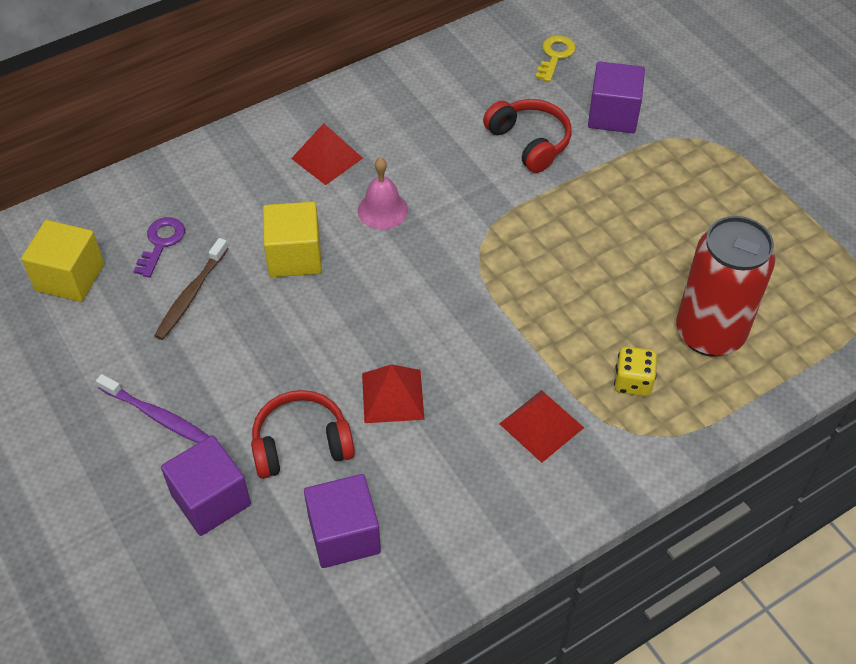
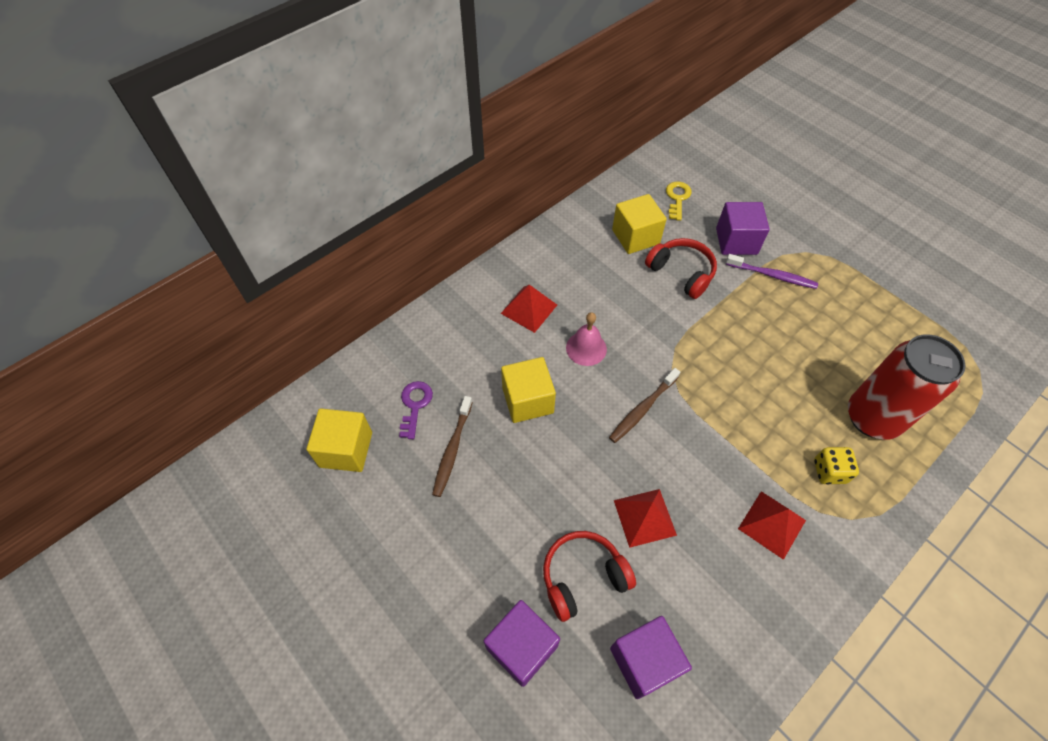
camera: 10 degrees left, 5 degrees up
(157, 416) = (454, 571): purple toothbrush -> purple toothbrush (772, 275)
(429, 284) = (643, 409): none -> brown toothbrush
(486, 94) = (635, 237): none -> yellow cube

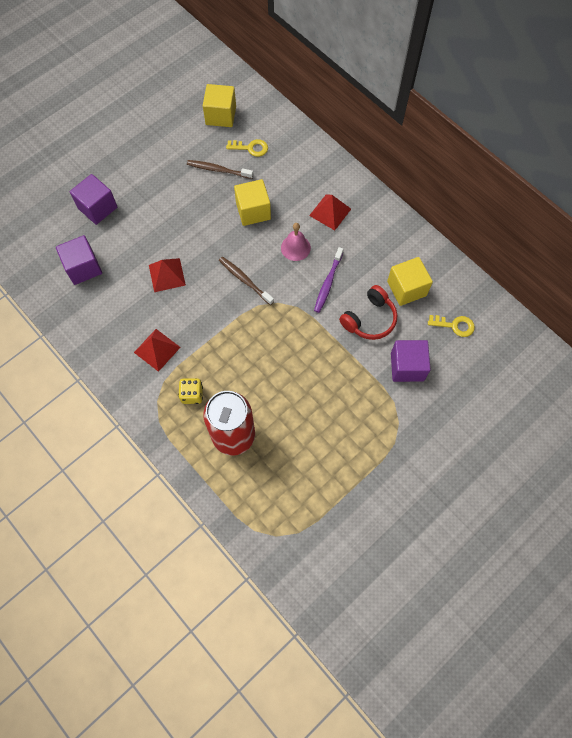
camera: 90 degrees right, 10 degrees up
(415, 405) = (250, 148): purple key -> yellow key
(583, 577) = (133, 239): red headphones -> none
(772, 275) = (370, 389): purple toothbrush -> purple toothbrush (328, 283)

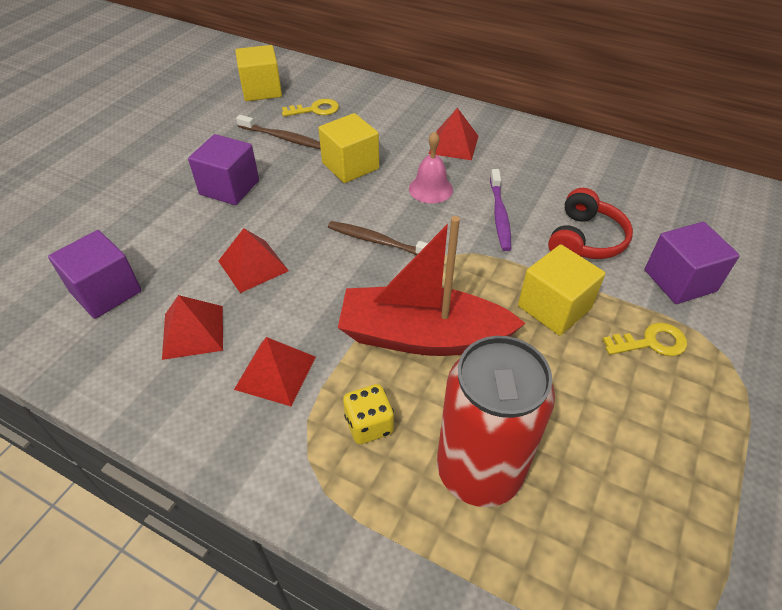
camera: 20 degrees left, 20 degrees down
(97, 208) = (112, 213): purple cube -> purple cube (229, 187)
(122, 310) = (193, 331): none -> red pyramid
(218, 170) = (282, 137): brown toothbrush -> brown toothbrush turned 150 degrees counterclockwise
(241, 353) = (423, 336): none -> red boat
(406, 288) = (607, 194): yellow cube -> yellow cube (554, 307)
(454, 325) = (700, 216): yellow key -> yellow key (651, 342)

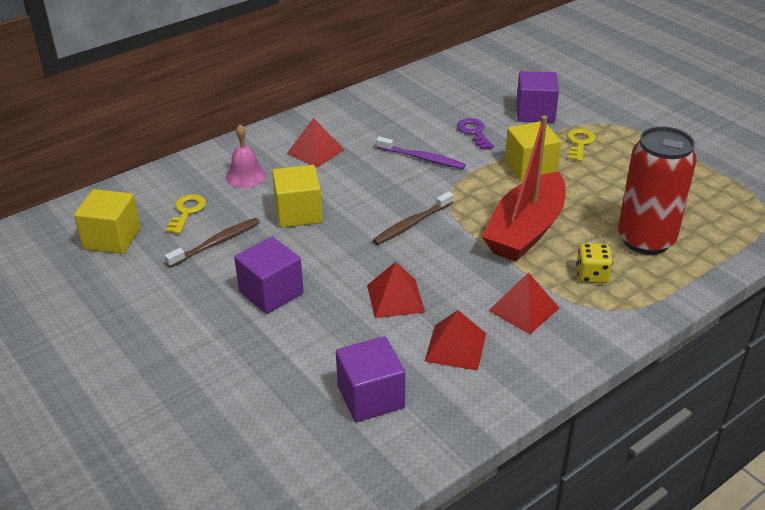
camera: 65 degrees left, 10 degrees down
(430, 189) = (365, 180): pink bell -> pink bell (246, 176)
(585, 239) = (474, 132): red headphones -> purple key

